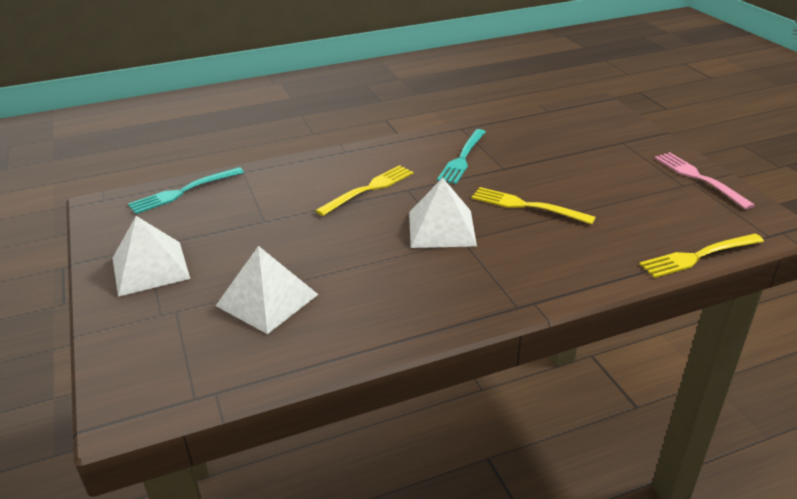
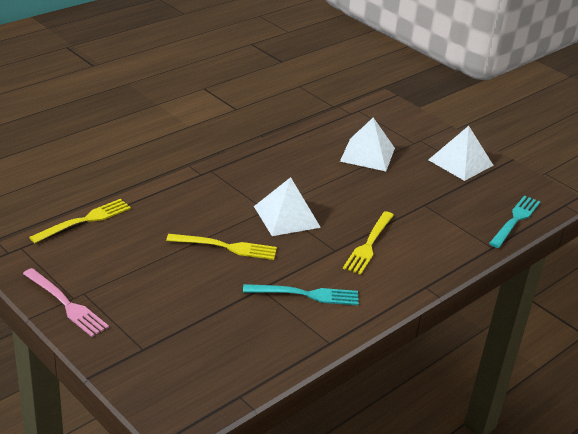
camera: 155 degrees right, 0 degrees up
(462, 158) = (306, 294): turquoise fork -> turquoise fork turned 90 degrees clockwise

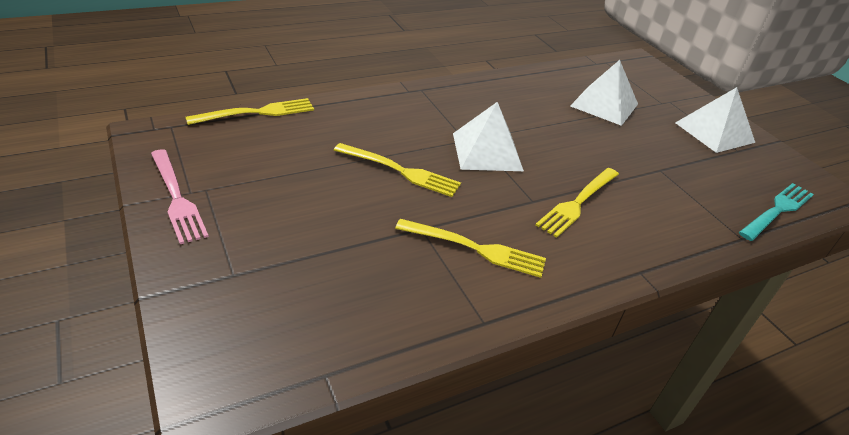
camera: 15 degrees right, 5 degrees up
(306, 294) = (476, 248): turquoise fork -> yellow fork

